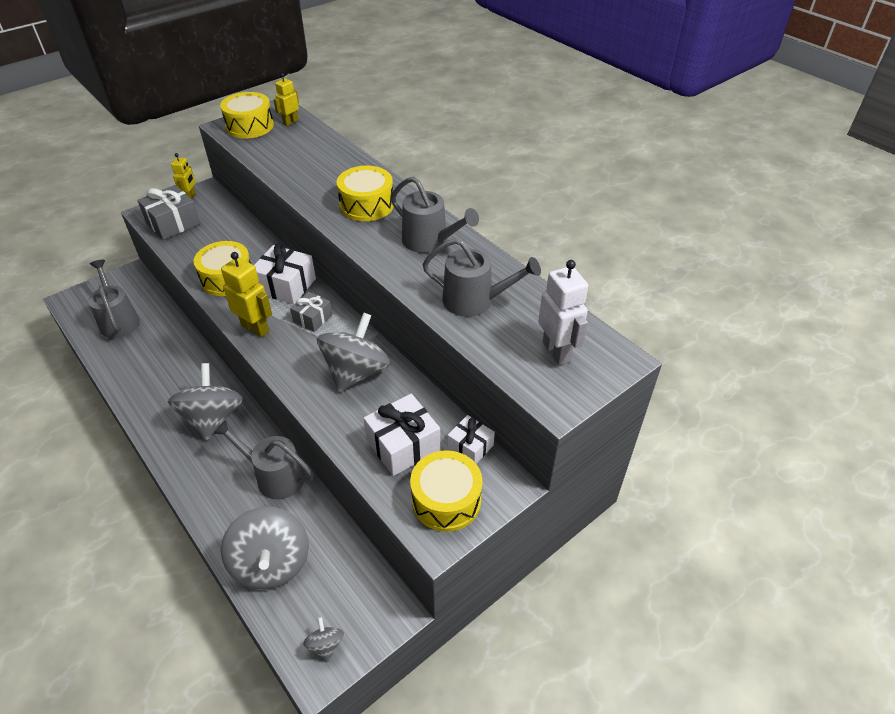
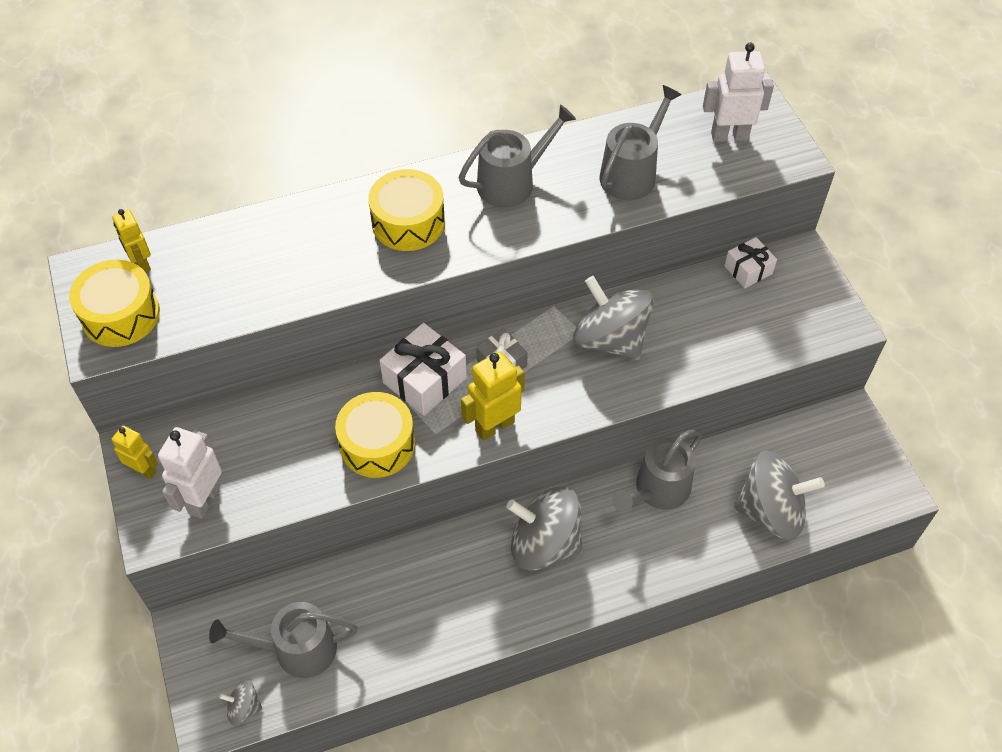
camera: 70 degrees left, 10 degrees up
(173, 223) = (204, 499): grey gift -> white robot
(325, 645) = (871, 480): grey spinning top -> grey spinning top (244, 707)
(403, 445) = (729, 323): white gift -> none
(446, 500) = (806, 306): yellow drum -> none

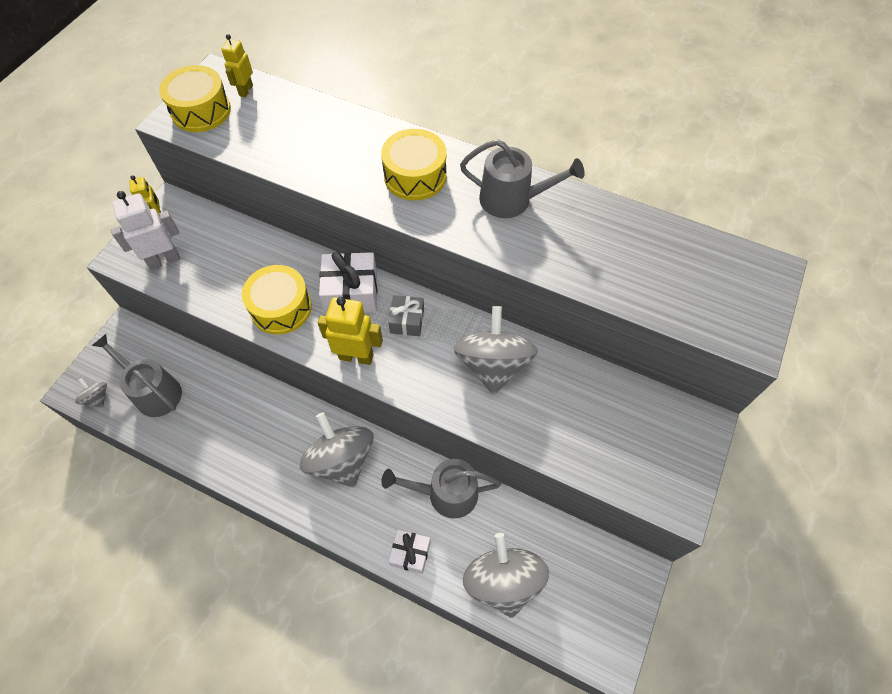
camera: 45 degrees right, 5 degrees up
(632, 173) = (604, 256): grey watering can -> none
(729, 136) = (715, 284): white robot -> none
(748, 270) = (648, 400): white gift -> white gift (410, 553)
(770, 511) = (503, 581): grey spinning top -> grey spinning top turned 150 degrees counterclockwise

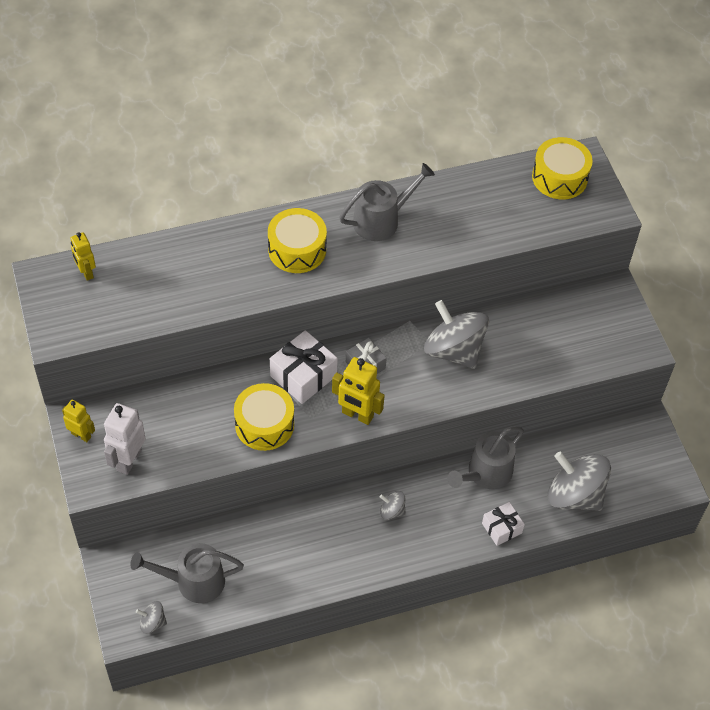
camera: 45 degrees left, 5 degrees down
(201, 111) = (71, 313): yellow drum -> yellow drum (559, 177)
(341, 460) = (392, 511): grey spinning top -> grey spinning top, size x0.45
(356, 356) = (357, 415): yellow robot -> yellow robot turned 120 degrees counterclockwise

